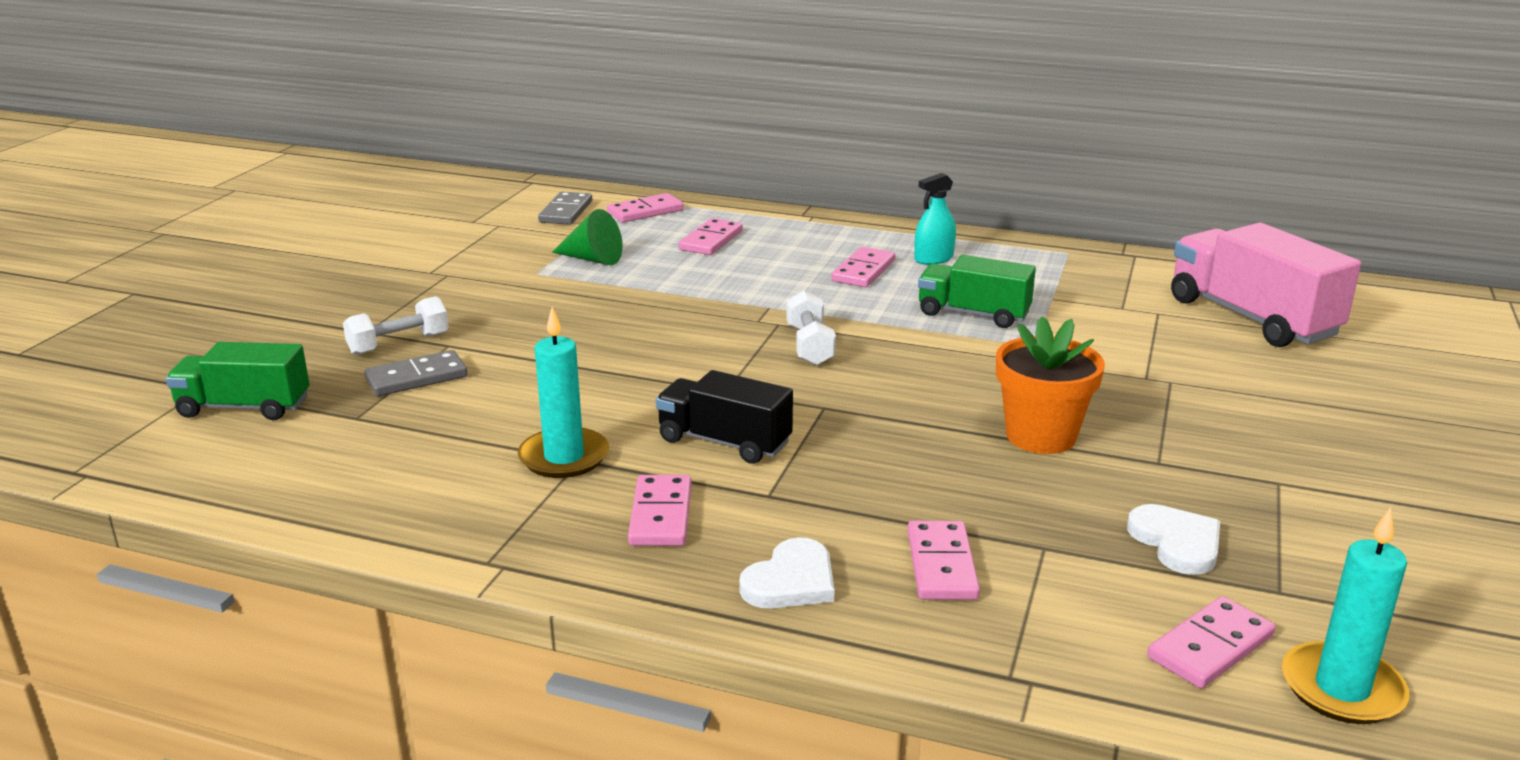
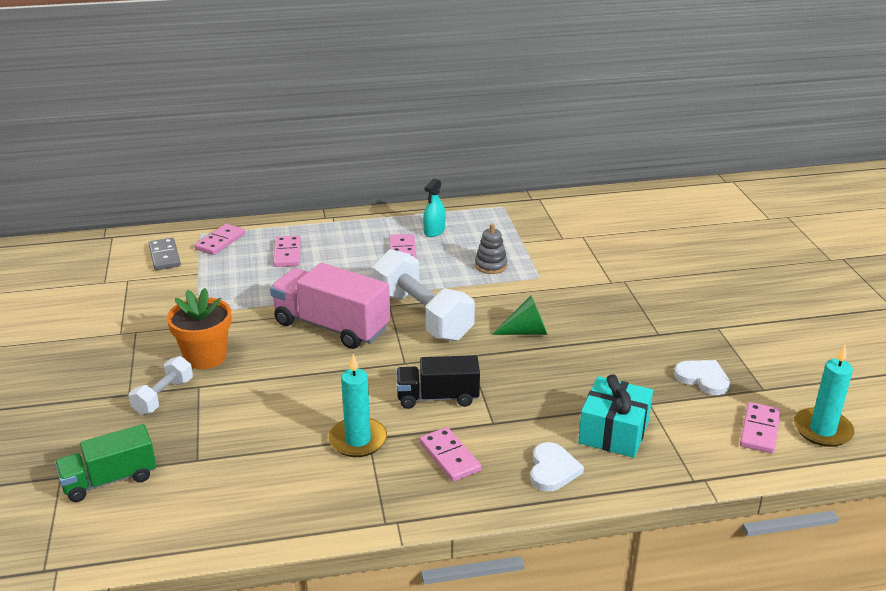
camera: 30 degrees left, 5 degrees up
(416, 378) = (205, 417): grey domino -> none
(592, 259) = (224, 290): green cone -> green cone (526, 332)
(810, 345) = (422, 316): white dumbbell -> white dumbbell, size x1.95
(942, 565) = (613, 432): pink domino -> turquoise gift
(973, 314) = (491, 266): green truck -> grey stacking toy
(1040, 436) = (593, 337): orange flower pot -> orange flower pot (205, 357)
(1251, 318) = (629, 227): pink truck -> pink truck (331, 326)

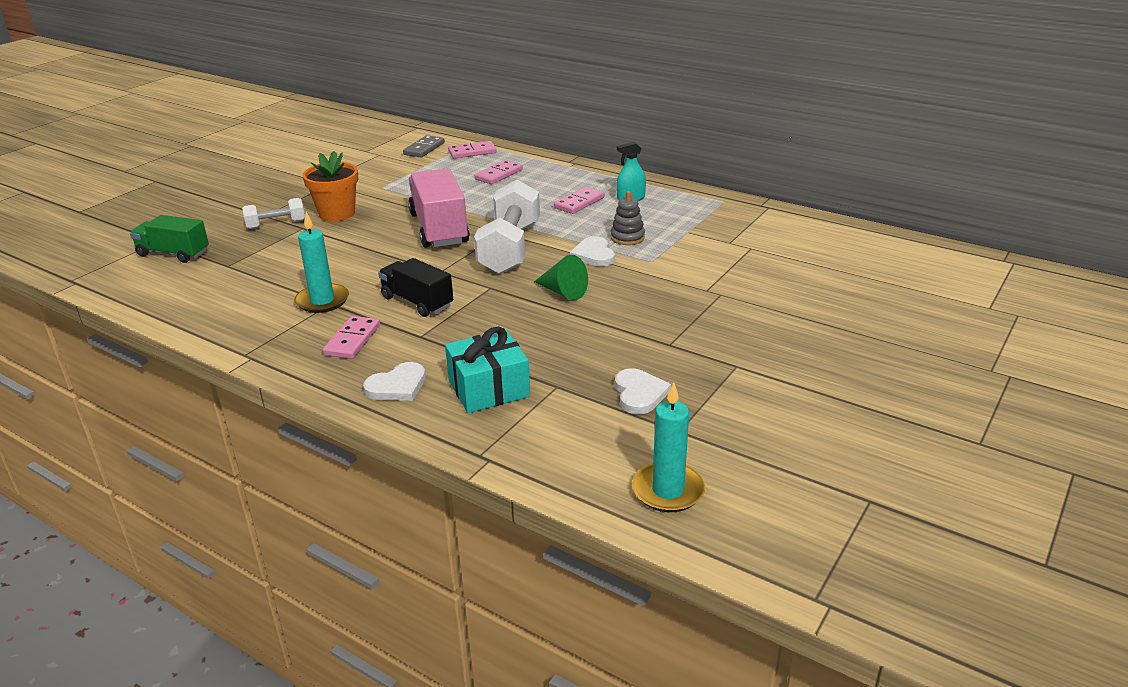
camera: 45 degrees right, 0 degrees up
(493, 291) = (594, 254): none -> white heart
(759, 430) = (609, 456): pink domino -> none

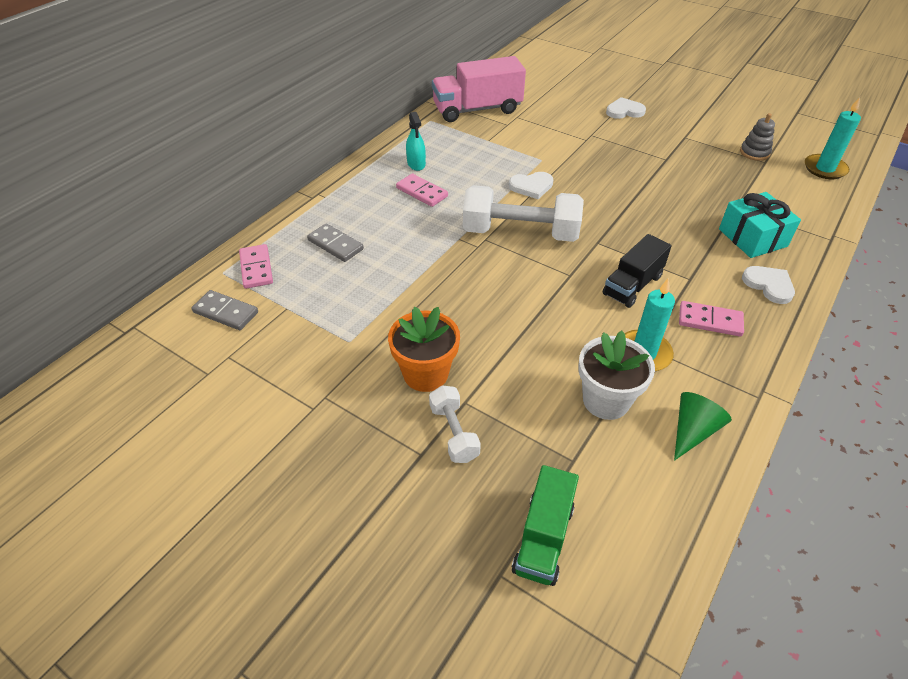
camera: 90 degrees left, 15 degrees up
(277, 281) = (606, 400): none -> white flower pot
(439, 229) = (475, 282): pink truck -> pink truck (477, 109)
(499, 174) = (335, 245): pink domino -> grey domino
(563, 292) = (600, 203): green cone -> green cone (693, 431)
(627, 237) = (498, 169): grey stacking toy -> grey stacking toy (754, 153)
(639, 394) = (732, 174): white heart -> white heart (624, 111)

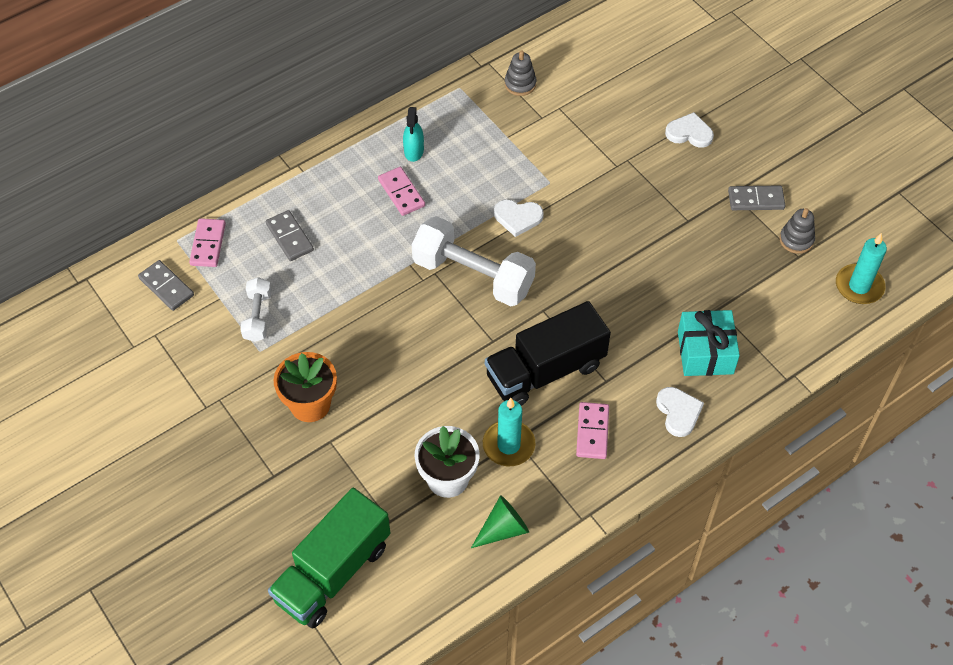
camera: 20 degrees right, 10 degrees up
(454, 433) = (308, 466): white dumbbell -> white dumbbell (258, 316)
(477, 109) = (520, 84): pink truck -> grey stacking toy
(543, 538) = (333, 572): green truck -> green truck, size x1.57
(632, 285) = (545, 371): black truck -> black truck, size x1.57
(704, 137) = (756, 200): none -> grey domino
(710, 321) = (592, 432): pink domino -> pink domino turned 60 degrees clockwise

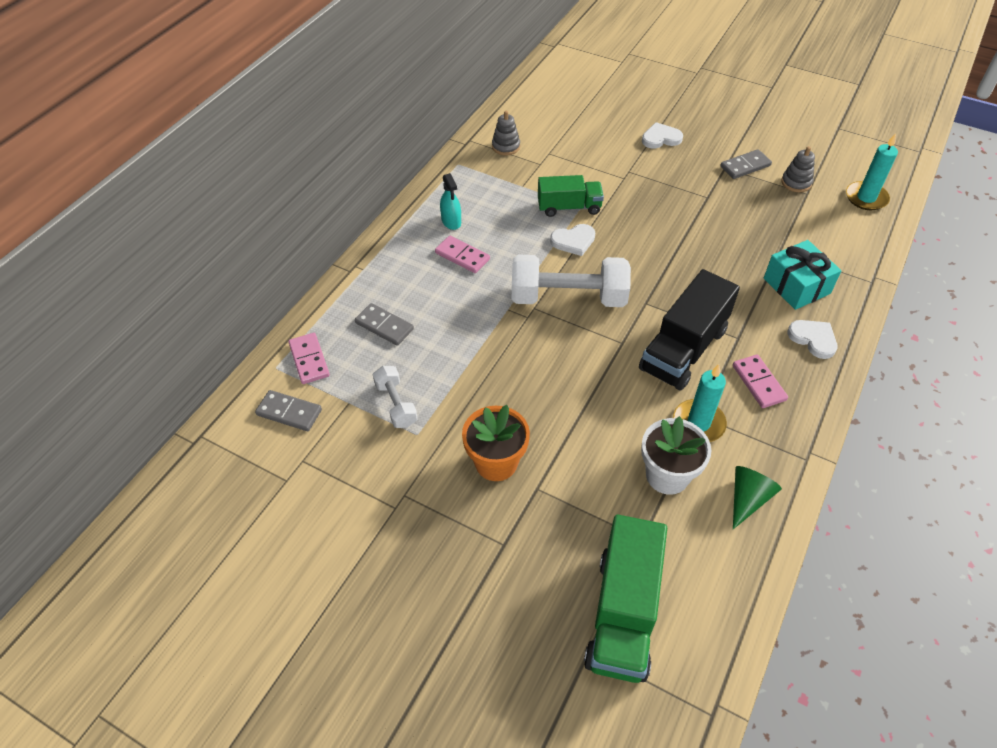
camera: 25 degrees left, 5 degrees down
(538, 179) = (569, 207): none -> green truck

